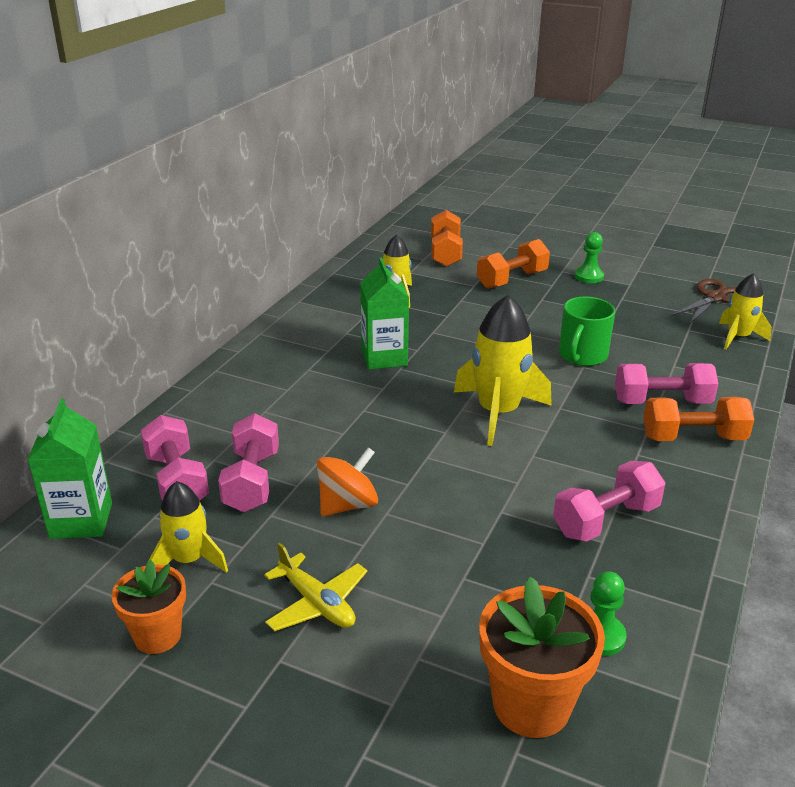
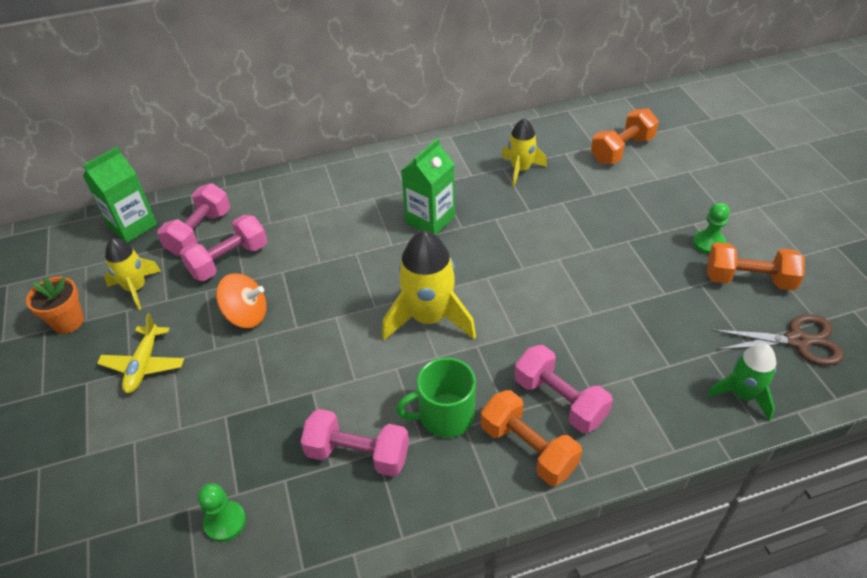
camera: 50 degrees right, 15 degrees up
(512, 279) = (634, 207): orange dumbbell -> orange dumbbell (748, 279)
(531, 704) = (132, 522): orange flower pot -> none
(582, 356) = (569, 314): green mug -> green mug (444, 415)
(738, 337) = (742, 394): yellow rocket -> green rocket

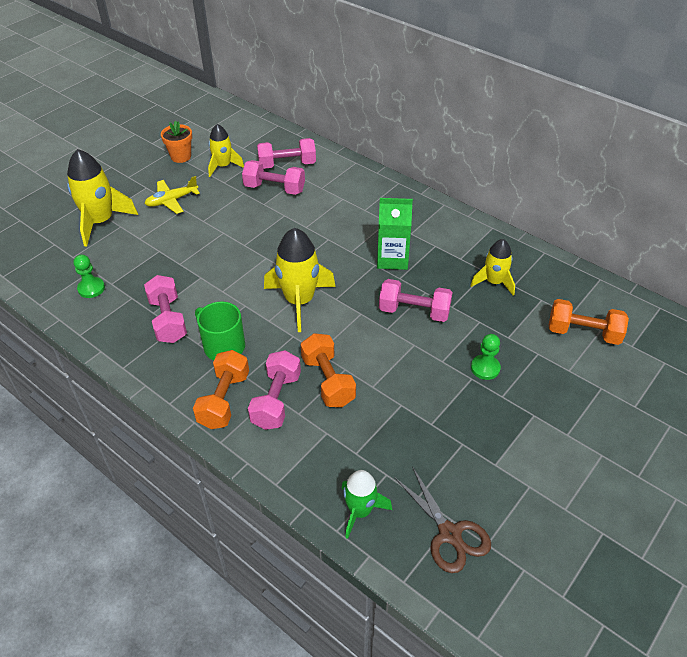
camera: 55 degrees right, 0 degrees up
(100, 461) = (100, 222): none -> yellow rocket
(132, 226) = (269, 137): green carton -> none
(246, 315) = (237, 219): orange spinning top -> none
(515, 238) = (414, 311): none -> pink dumbbell
(709, 243) = (517, 433): green pawn -> green pawn (485, 368)
(748, 279) = (496, 476): orange dumbbell -> orange dumbbell (328, 381)

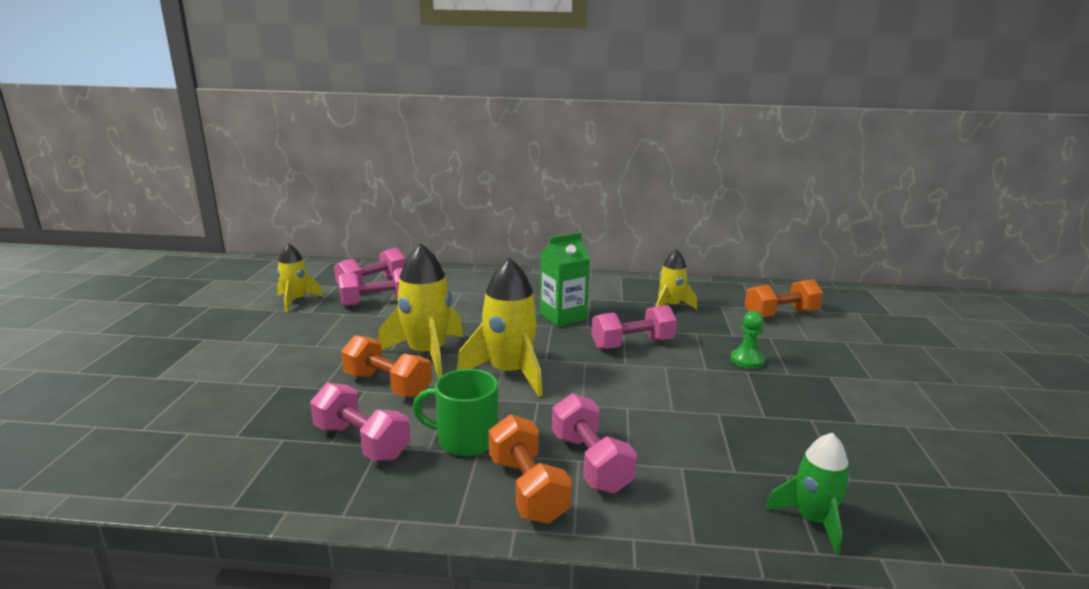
camera: 35 degrees left, 25 degrees down
(91, 288) = (206, 450): green pawn -> none
(100, 222) = (161, 384): yellow rocket -> yellow rocket (427, 354)
(172, 201) = (254, 340): yellow plane -> none
(181, 156) = (231, 306): orange flower pot -> none
(328, 381) = (623, 423): orange dumbbell -> orange dumbbell (387, 385)
(450, 534) = (912, 495): brown scissors -> none

